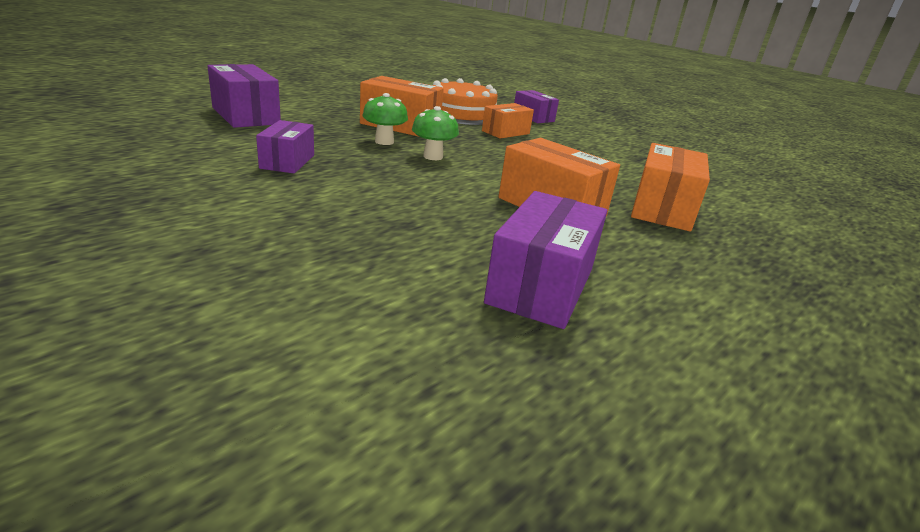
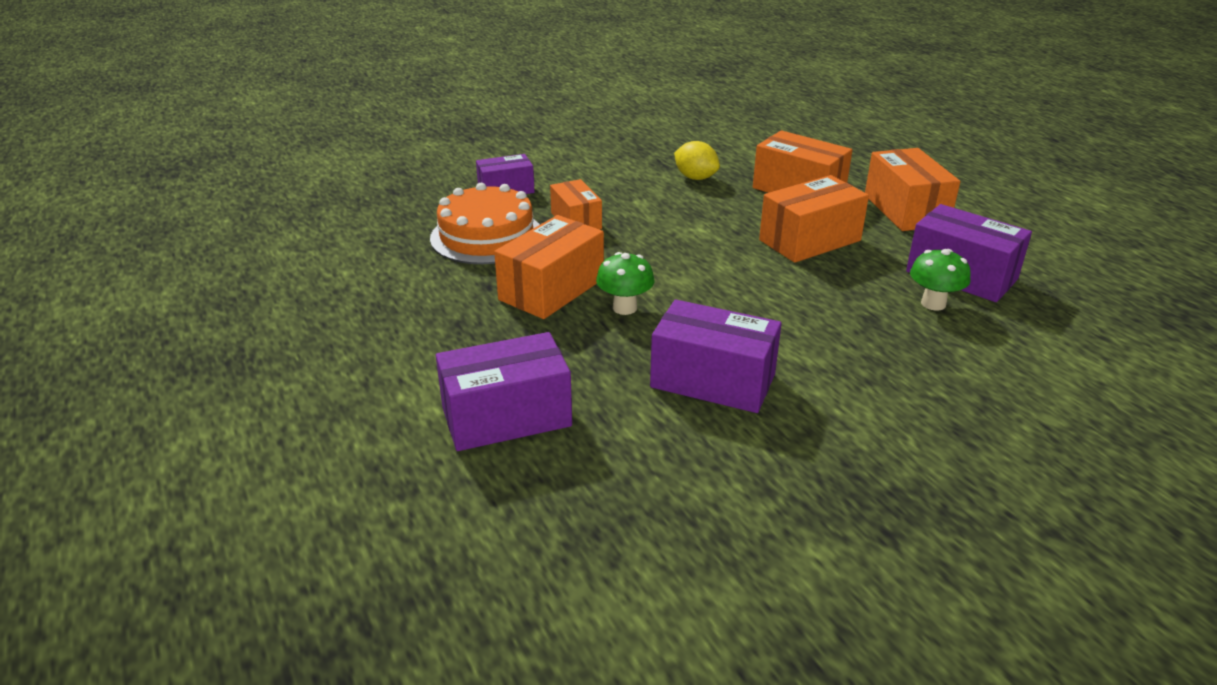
camera: 70 degrees left, 5 degrees up
(287, 162) = (713, 381): purple box -> purple box, size x1.56
(433, 157) = (677, 281): green mushroom -> green mushroom (933, 304)
(629, 168) = (695, 178): none -> yellow lemon
(687, 264) = (905, 210): none -> orange box

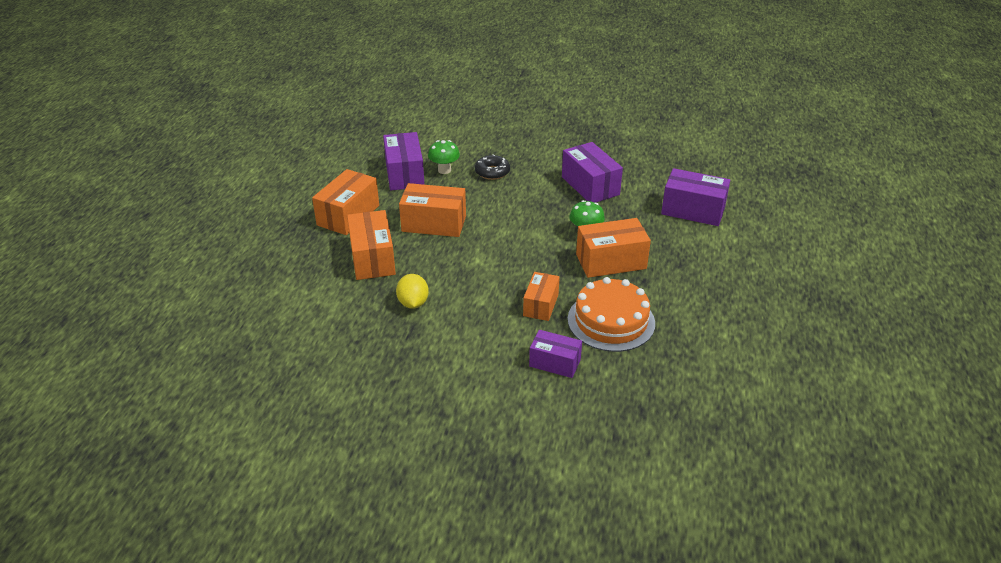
camera: 140 degrees left, 5 degrees up
(874, 332) = (492, 172): none -> black donut

